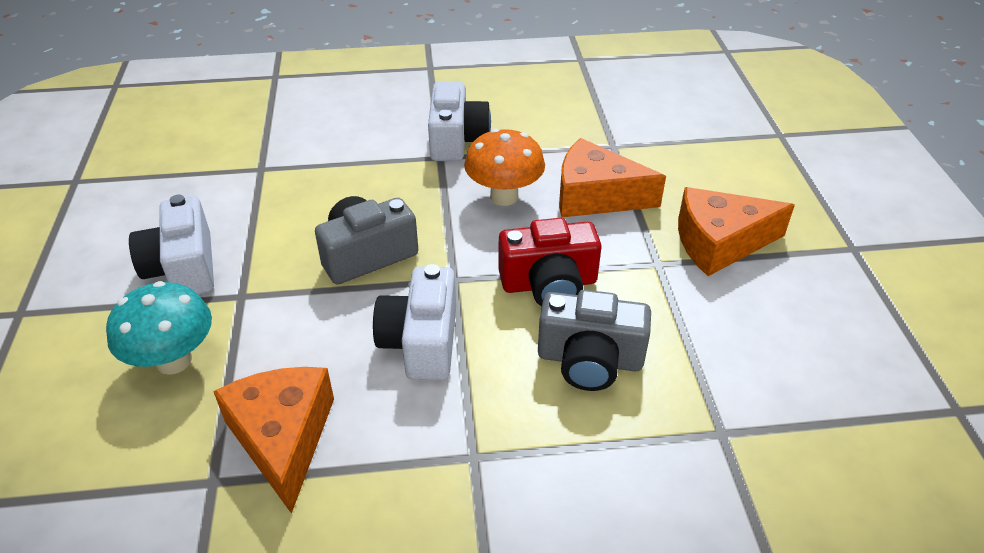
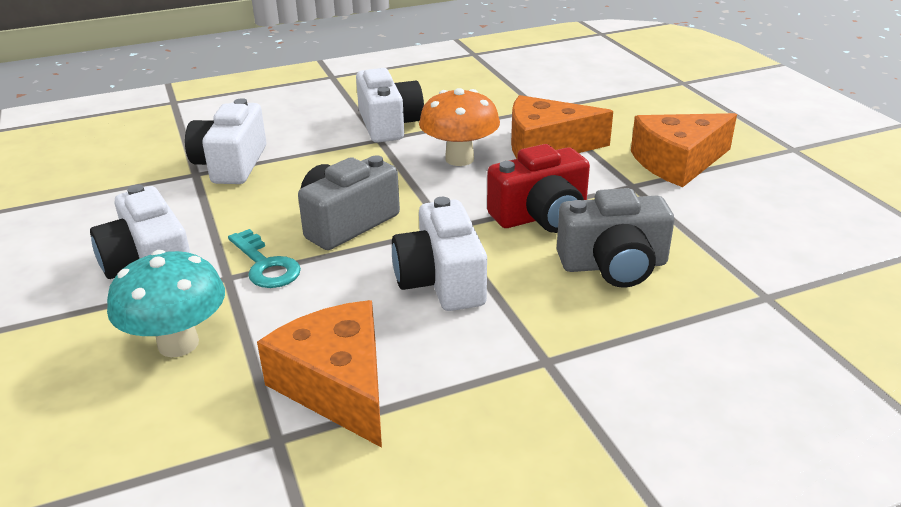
camera: 15 degrees left, 10 degrees down
(277, 289) = (265, 265): none -> turquoise key
(295, 163) = (231, 164): none -> white camera

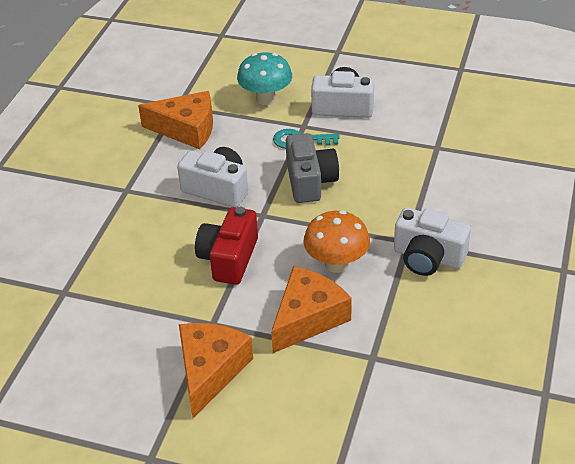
camera: 130 degrees right, 10 degrees up
(231, 164) = (435, 164): white camera -> none
(613, 265) = (154, 255): grey camera -> none

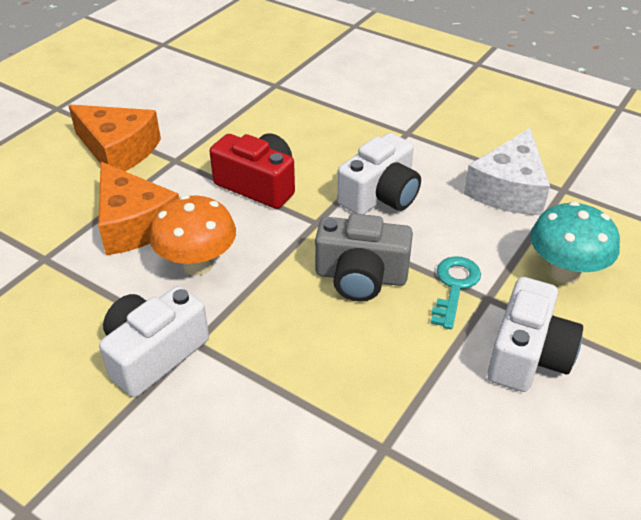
camera: 105 degrees right, 0 degrees up
(186, 129) = (508, 189): orange cheese -> white cheese

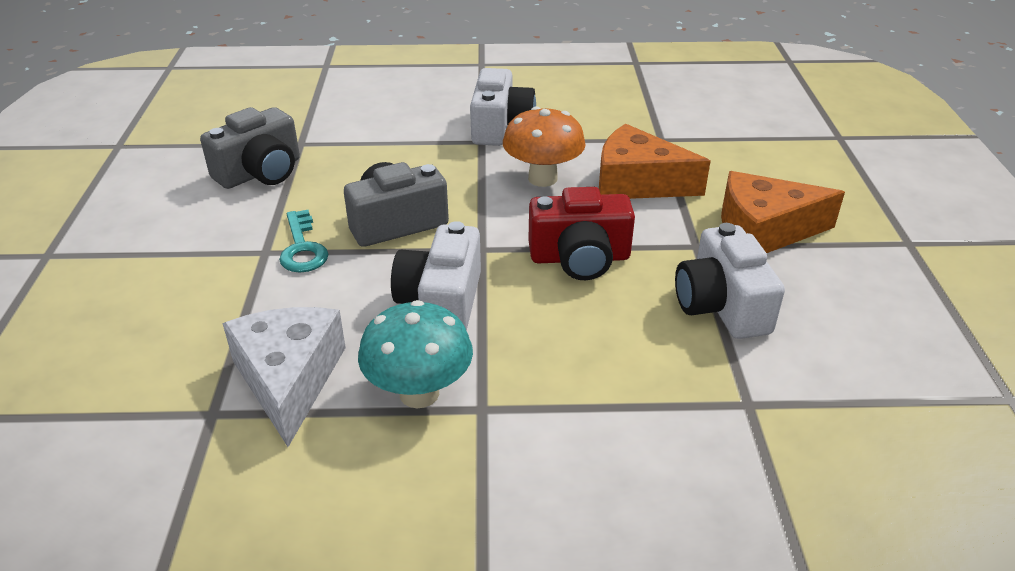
camera: 145 degrees right, 5 degrees down
(452, 414) = (260, 172): none -> grey camera
(527, 355) = (212, 224): white camera -> white camera (721, 306)
(564, 272) = (190, 304): turquoise mushroom -> turquoise mushroom (419, 393)

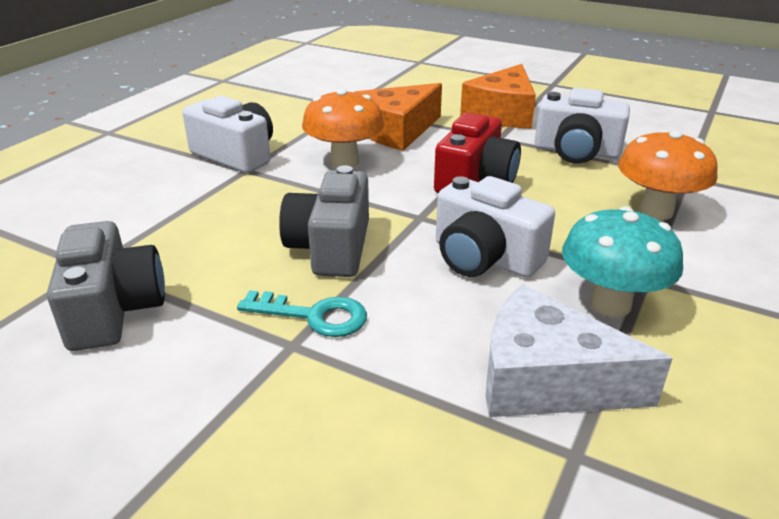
camera: 60 degrees left, 5 degrees down
(630, 393) = (656, 211): none -> orange mushroom

